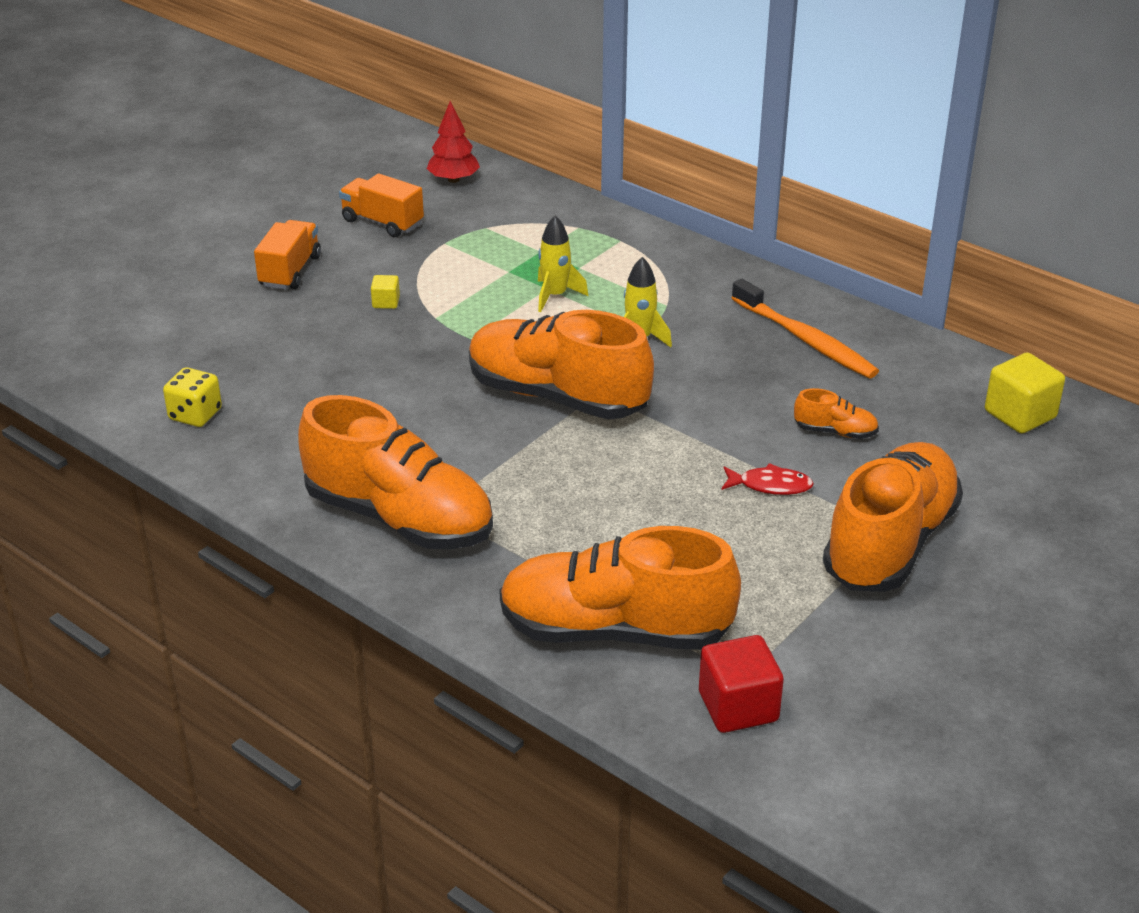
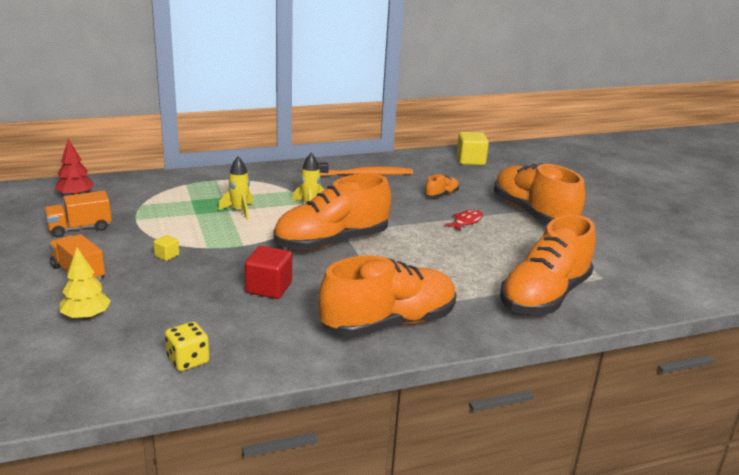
camera: 60 degrees left, 10 degrees down
(216, 318) = (86, 316): none -> yellow tree
(738, 707) = (623, 287): red cube -> red cube (269, 288)

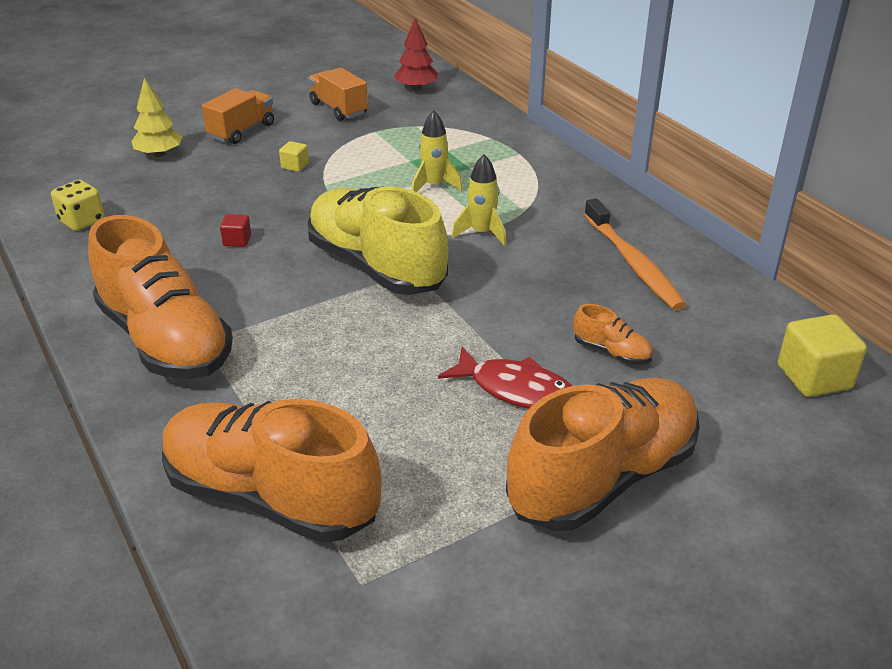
camera: 80 degrees right, 10 degrees up
(269, 288) = (237, 241): red cube -> red cube, size x0.51
(331, 242) = (376, 266): orange shoe -> yellow shoe
(466, 221) = (516, 389): red fish -> red fish, size x1.50

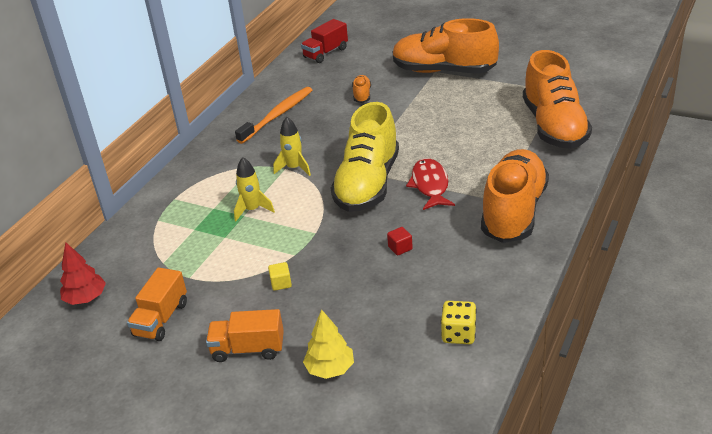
camera: 120 degrees left, 0 degrees up
(516, 389) = (417, 105): red fish -> red fish (430, 185)
(814, 377) = (325, 53): yellow cube -> red truck

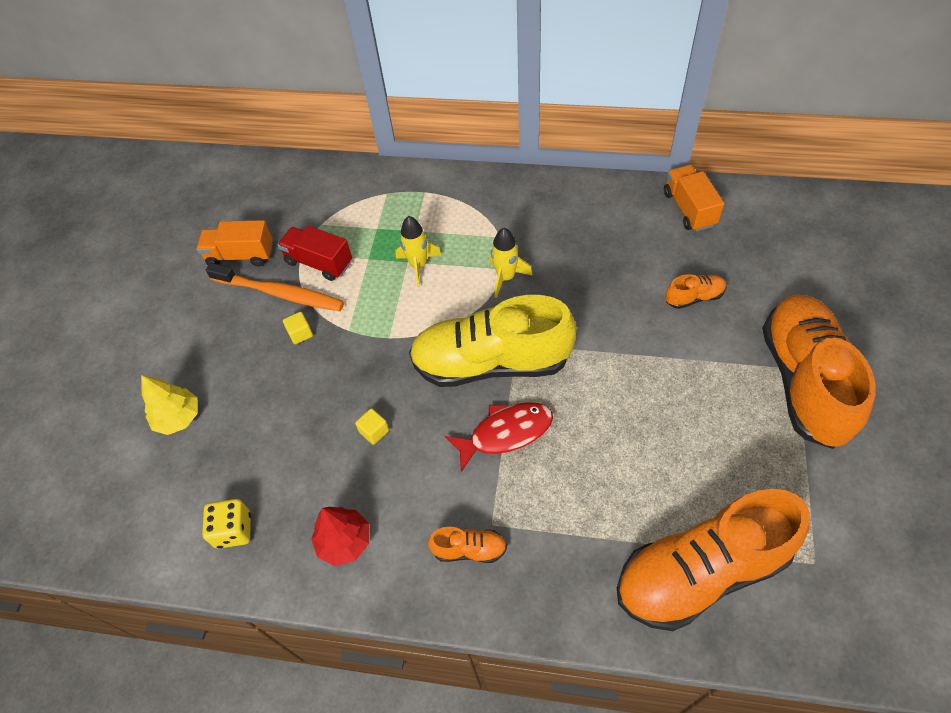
camera: 75 degrees right, 20 degrees up
(86, 298) = (264, 189): red tree -> red tree (344, 541)
(248, 349) = (204, 339): orange truck -> orange truck (689, 209)
(277, 115) = (612, 223): orange toothbrush -> orange toothbrush (280, 293)
(325, 53) = (788, 223): red truck -> red truck (319, 262)
(400, 248) = (374, 431): red cube -> yellow cube
(514, 212) = (469, 549): orange shoe -> orange shoe, size x0.41

